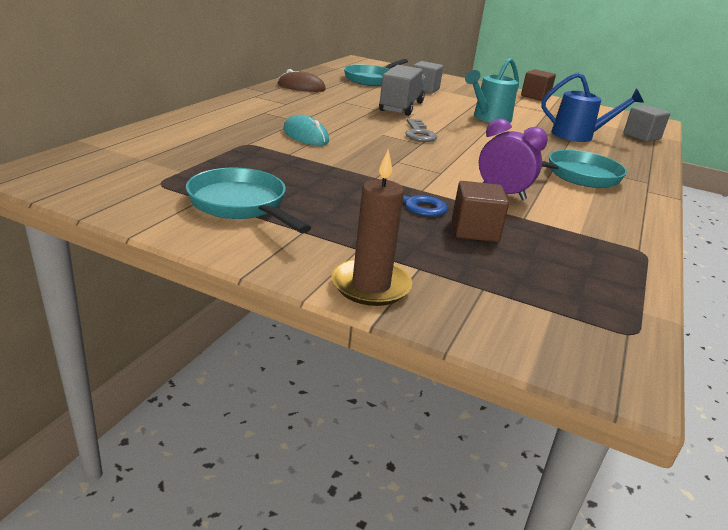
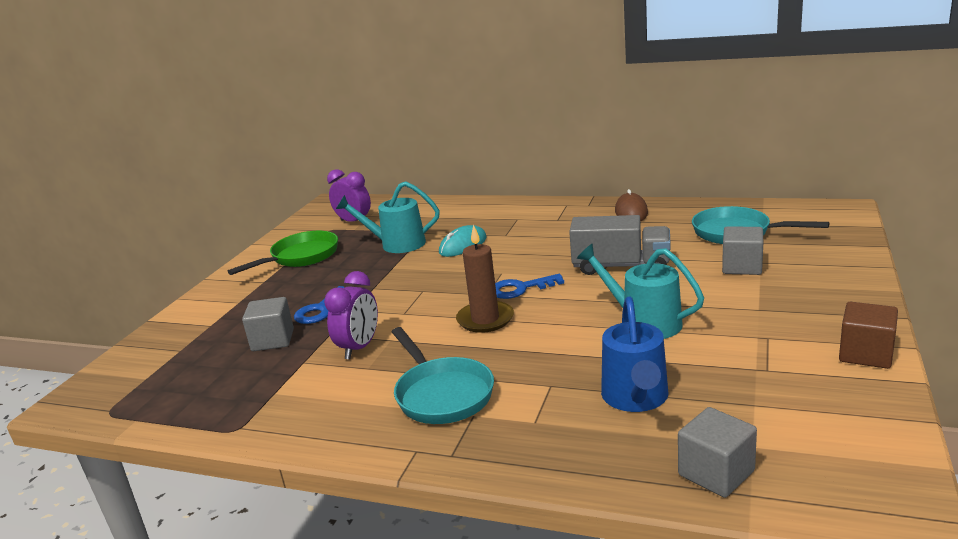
camera: 90 degrees right, 5 degrees down
(152, 168) = (354, 222): none -> purple clock
(241, 205) = (301, 257): turquoise pan -> green pan
(266, 157) = (397, 244): none -> turquoise watering can
(371, 286) = (189, 313): brown candle -> brown candle (485, 319)
(419, 134) = (520, 289): grey key -> blue key
(474, 231) = (273, 340): brown cube -> grey cube

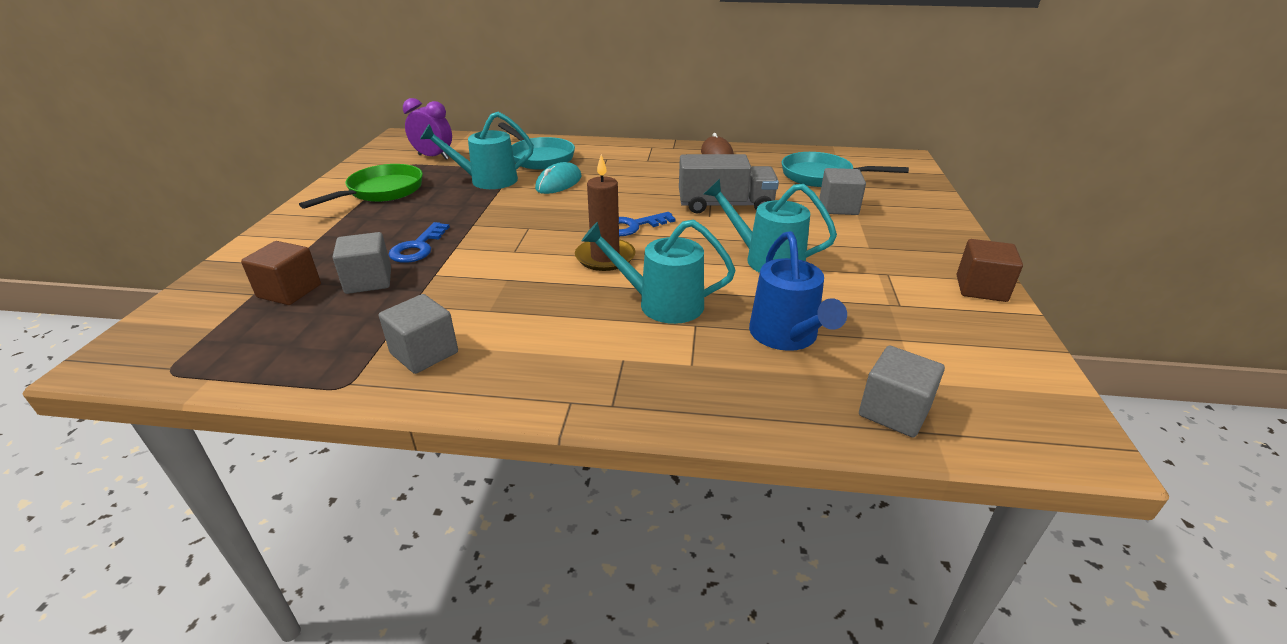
camera: 15 degrees left, 10 degrees up
(208, 348) = (289, 291): none -> brown cube
(304, 404) = (424, 353): none -> grey cube
(359, 348) = (474, 288): purple clock -> none
(441, 394) = (581, 337): turquoise pan -> turquoise pan (539, 157)
(525, 365) = (661, 304): none -> turquoise watering can

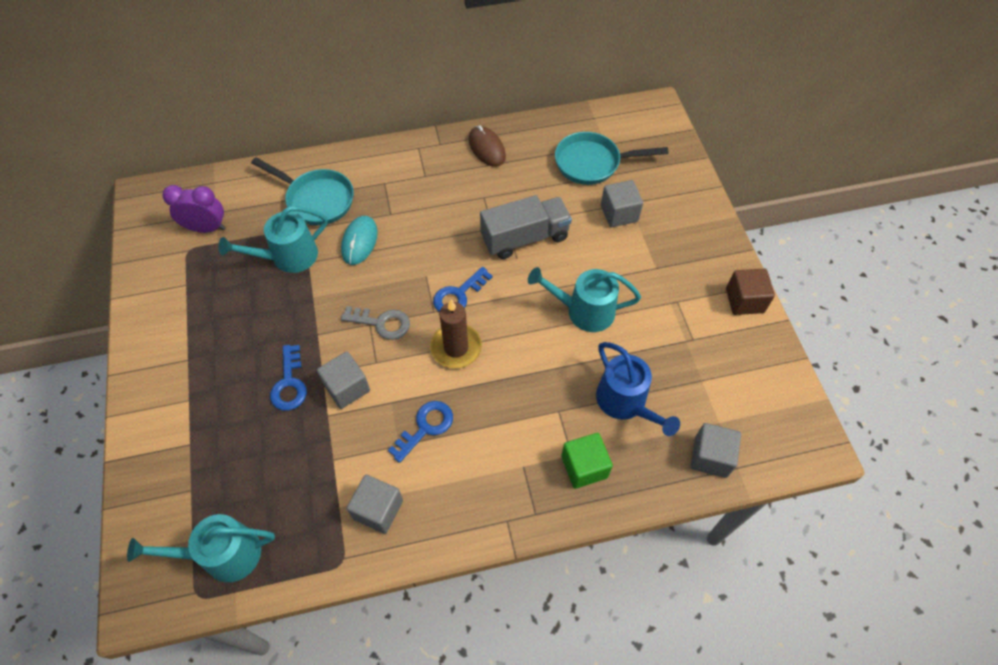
camera: 20 degrees left, 25 degrees up
(289, 291) = (219, 477): brown cube -> none
(368, 281) = (277, 442): grey cube -> grey cube (347, 388)
(381, 192) = (195, 307): green pan -> none
(530, 303) = (425, 427): none -> blue key
(540, 229) = (382, 323): none -> grey key
(661, 304) = (525, 394): turquoise watering can -> turquoise watering can (223, 555)
(703, 378) = (584, 467): none -> green cube

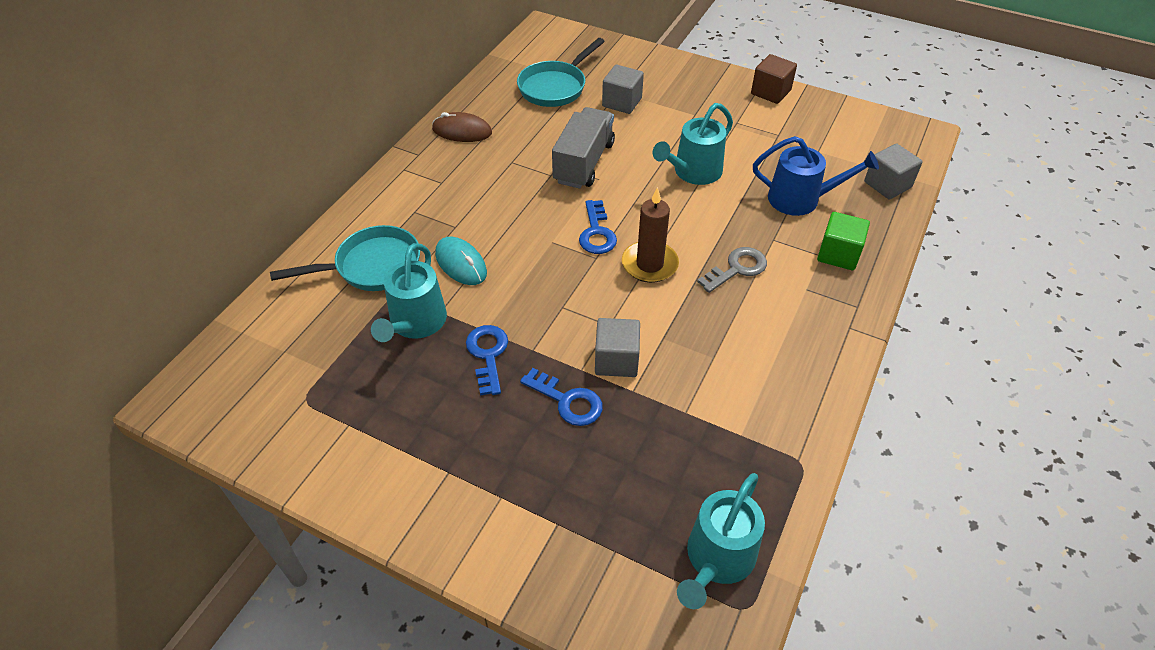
camera: 50 degrees left, 10 degrees down
(206, 228) = (295, 369): purple clock -> none
(378, 509) = (768, 407): grey cube -> none
(382, 323) = (570, 298): grey key -> grey key (737, 268)
(425, 427) = (712, 328): blue key -> blue key (488, 355)

